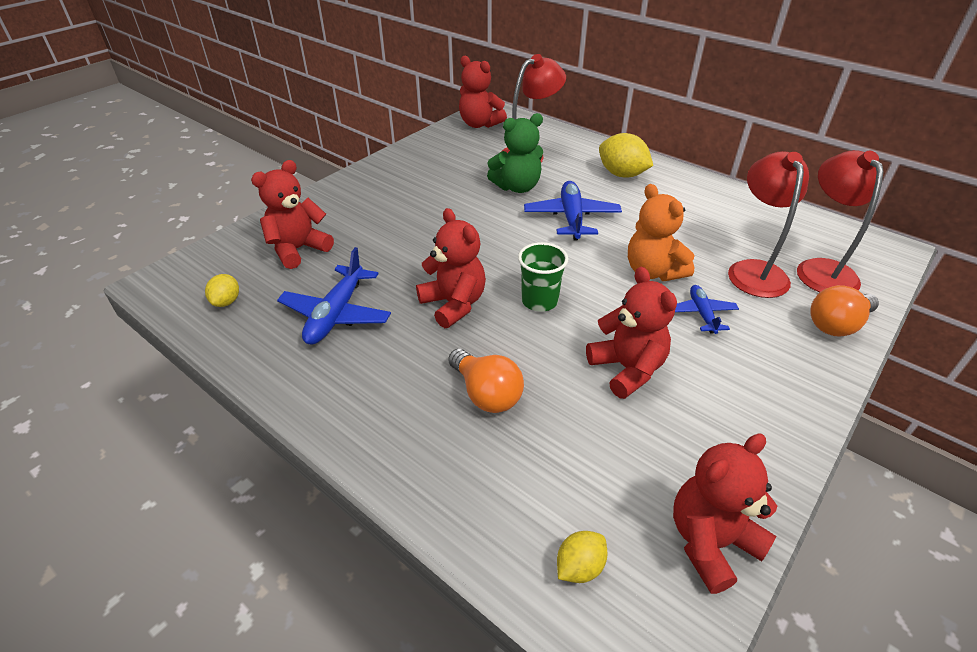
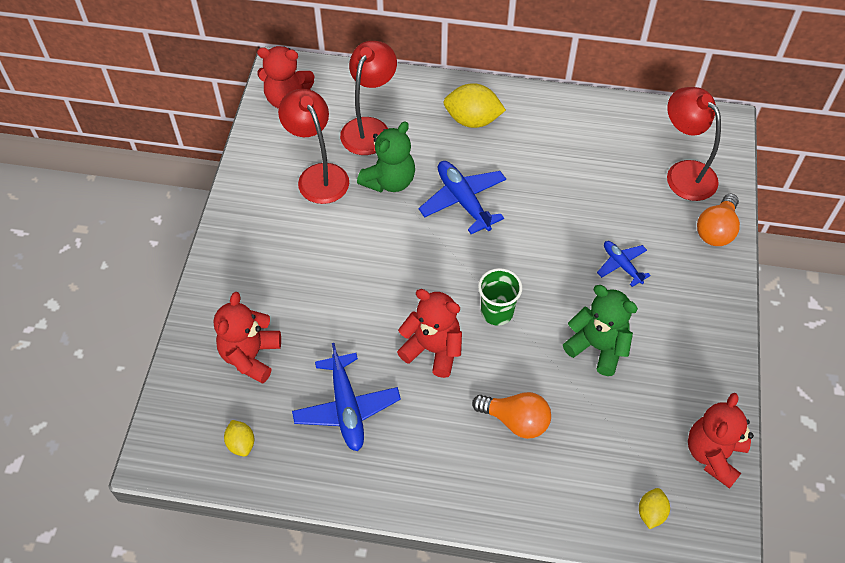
camera: 30 degrees left, 15 degrees up
(627, 369) = (597, 347): red teddy bear -> green teddy bear
(653, 271) = (564, 236): orange teddy bear -> none
(754, 270) = (637, 198): red lamp -> red lamp (318, 175)

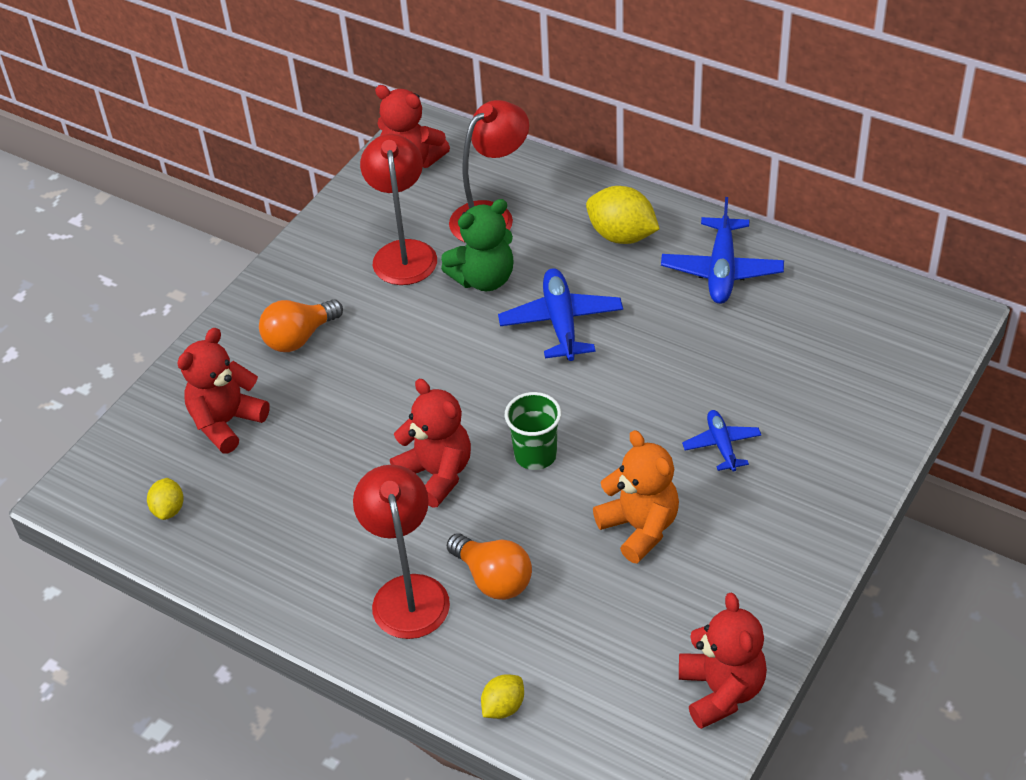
camera: 25 degrees right, 10 degrees down
(347, 408) = (304, 507): blue plane -> blue plane (722, 270)
(597, 347) = (639, 528): green teddy bear -> orange teddy bear
(651, 513) = (604, 730): yellow lemon -> yellow lemon (503, 707)
(684, 173) = (864, 361): red lamp -> red lamp (407, 592)
(713, 454) = (721, 691): red teddy bear -> red teddy bear turned 120 degrees clockwise
(716, 230) = (870, 438): orange light bulb -> orange light bulb (299, 338)

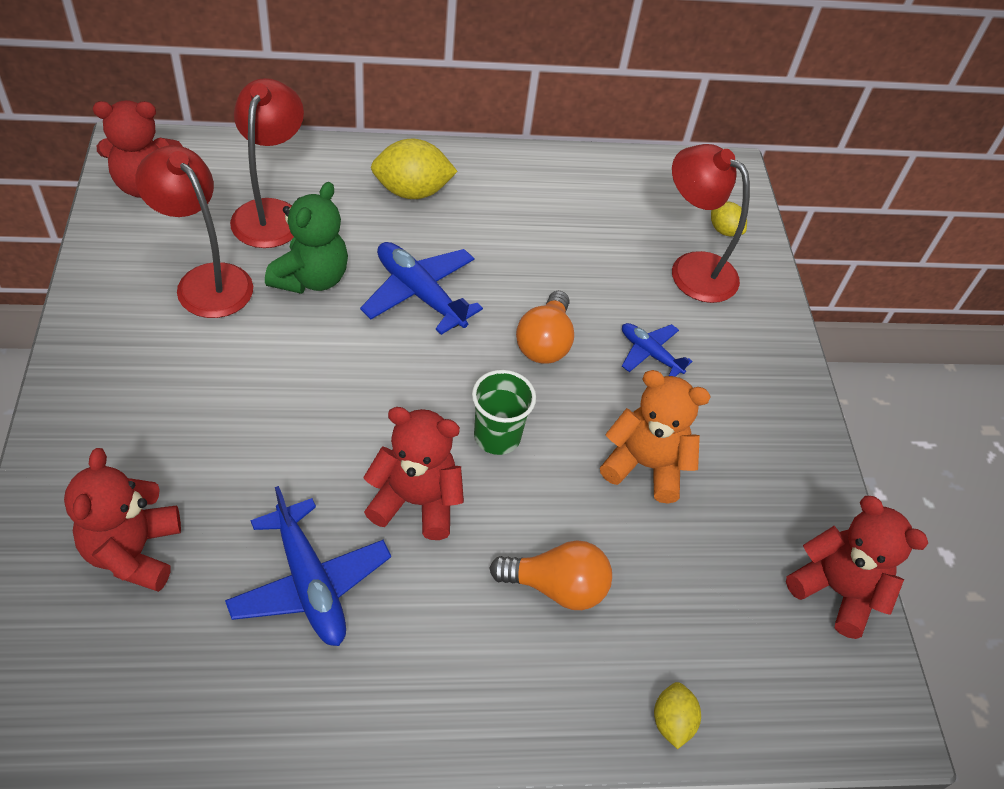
camera: 45 degrees left, 5 degrees up
(168, 509) = (134, 694): yellow lemon -> yellow lemon (724, 230)
(299, 338) = (153, 416): orange light bulb -> orange light bulb (544, 342)
(407, 592) = (484, 648): red lamp -> red lamp (692, 269)
(722, 270) = (524, 194): blue plane -> blue plane (310, 583)

